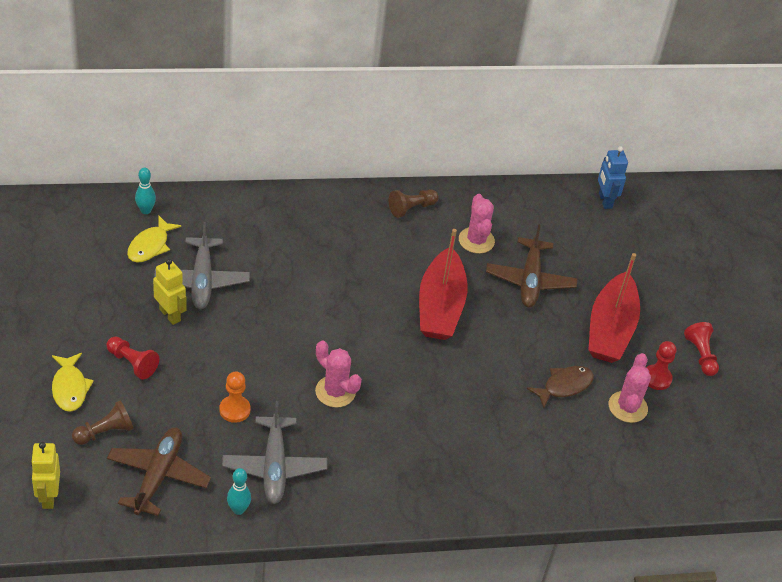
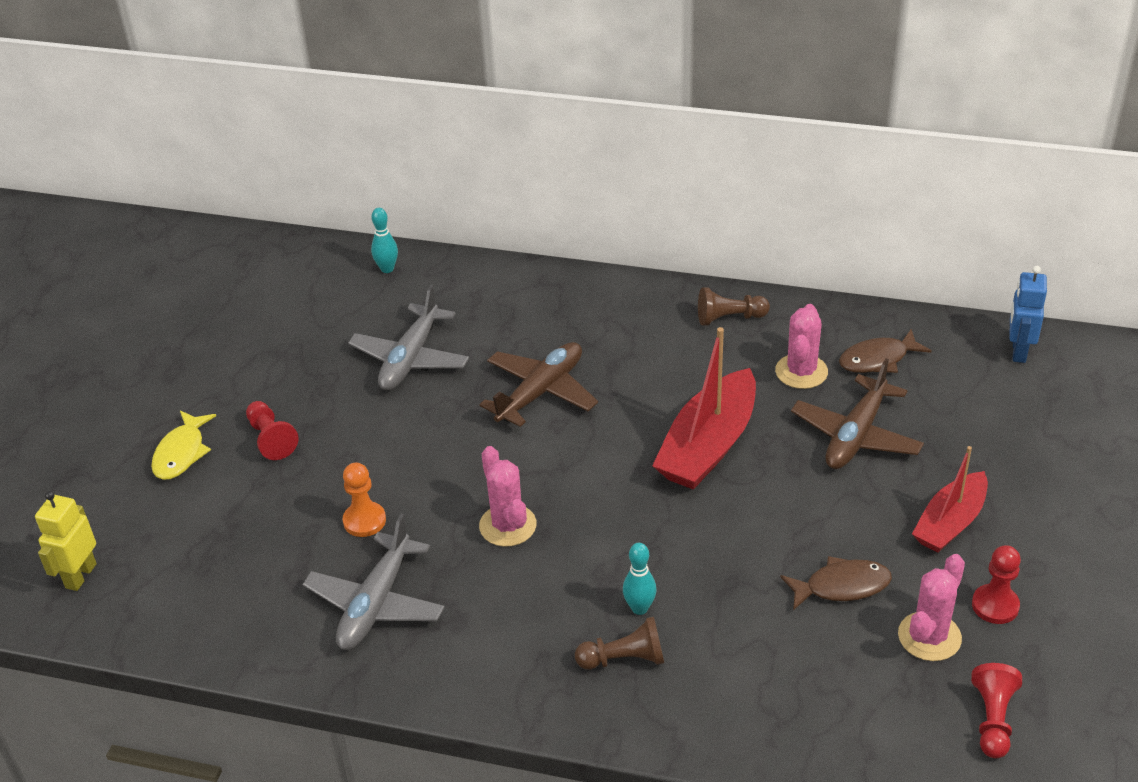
camera: 30 degrees right, 5 degrees down
(105, 432) = (191, 513): brown pawn -> brown pawn (624, 659)
(150, 246) = (370, 309): yellow fish -> none
(158, 476) = (224, 581): brown plane -> brown plane (541, 392)
(170, 315) = (349, 391): yellow robot -> none
(238, 509) = (299, 647): turquoise bowling pin -> turquoise bowling pin (639, 608)
(521, 222) = (878, 359): none -> brown fish
(610, 329) = (950, 523): red boat -> red boat, size x0.65
(700, 355) = (1083, 587): red pawn -> red pawn (993, 720)

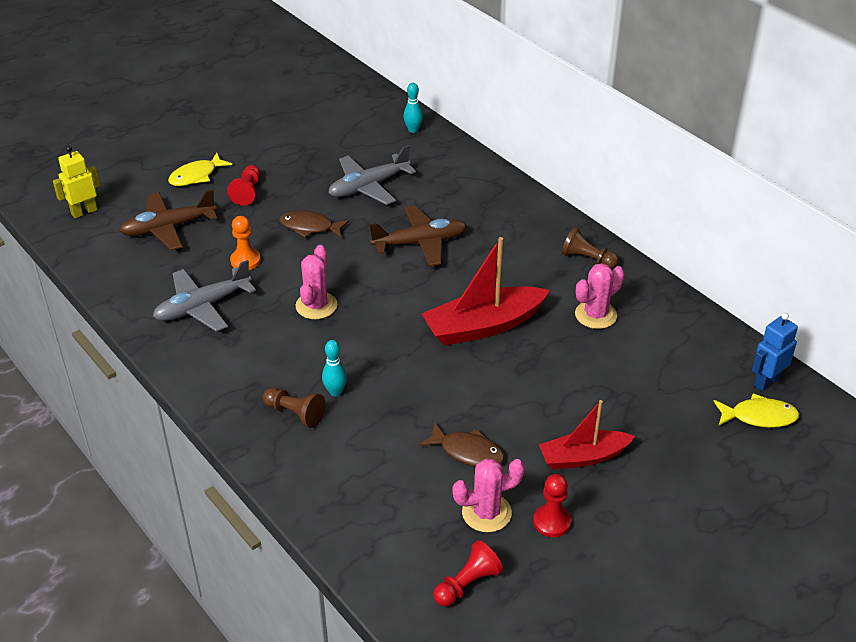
camera: 35 degrees right, 0 degrees up
(856, 435) = (585, 371): brown plane -> brown plane (168, 228)
(878, 359) = (657, 334): brown fish -> brown fish (310, 227)
(1049, 389) = (759, 416): none -> yellow fish

